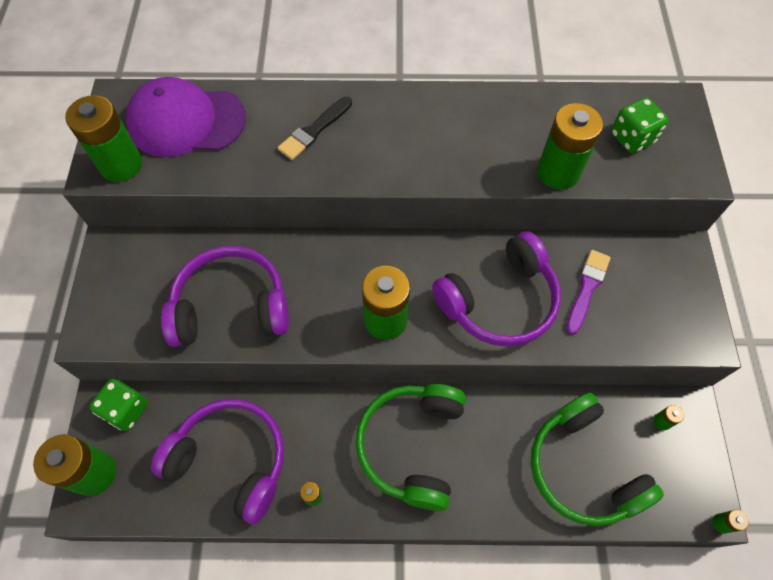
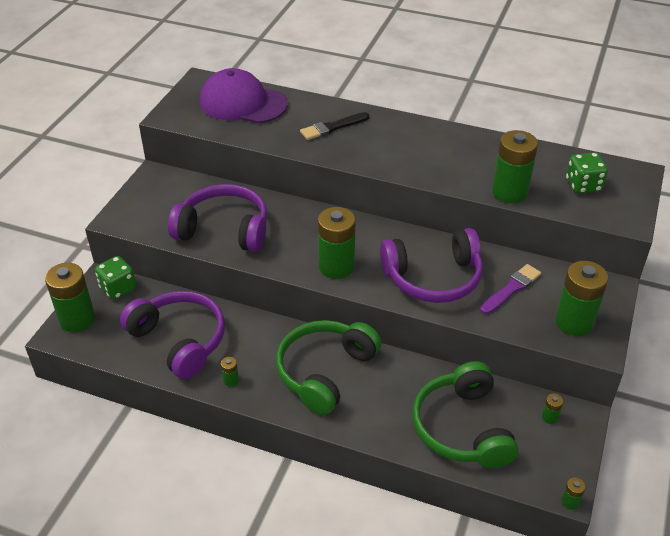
camera: 20 degrees right, 20 degrees down
(121, 165) = (186, 117): green battery -> green battery (574, 322)

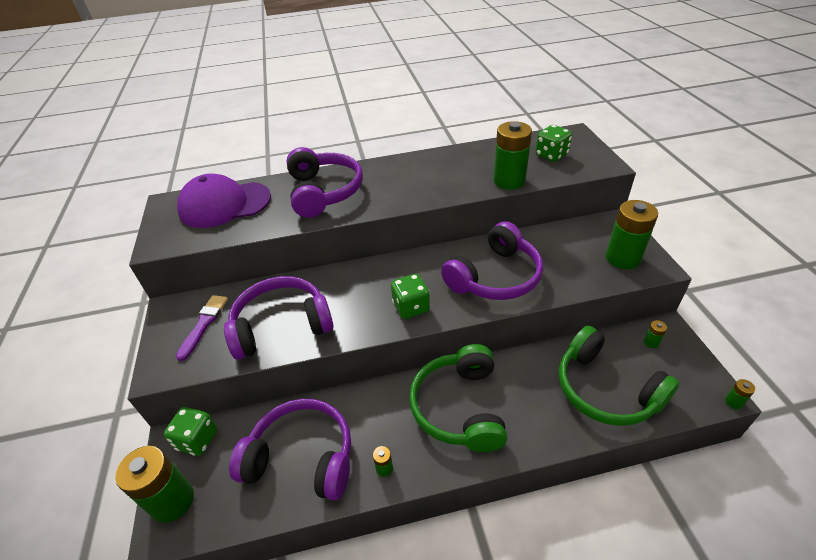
camera: 30 degrees left, 0 degrees up
(332, 127) = (324, 192): black brush -> purple headphones
(336, 266) = (411, 307): green battery -> green dice
(511, 289) = (557, 256): purple brush -> purple brush (204, 324)

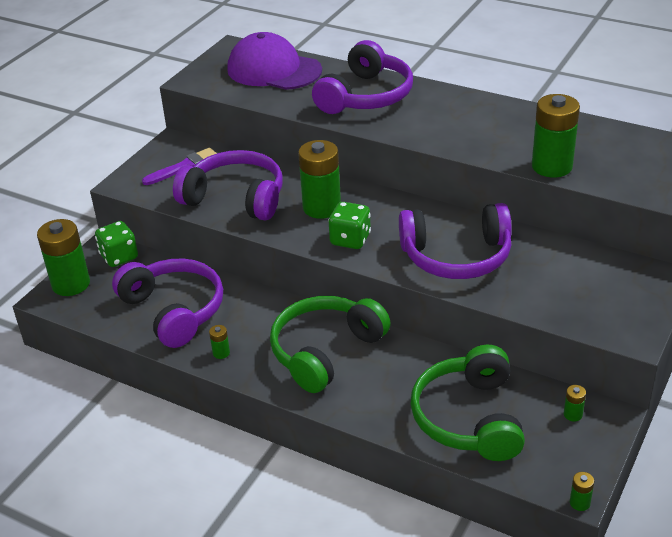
camera: 40 degrees right, 5 degrees down
(551, 155) = (639, 163): green dice -> none
(622, 258) = (610, 309): green battery -> green battery (321, 207)

